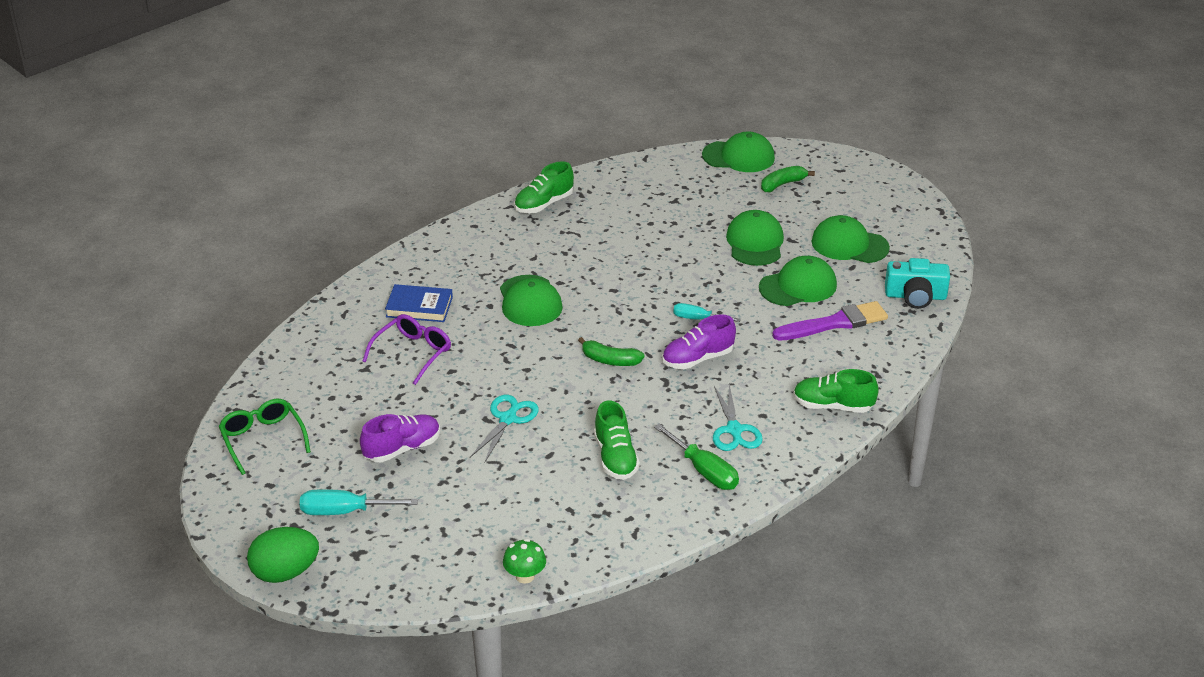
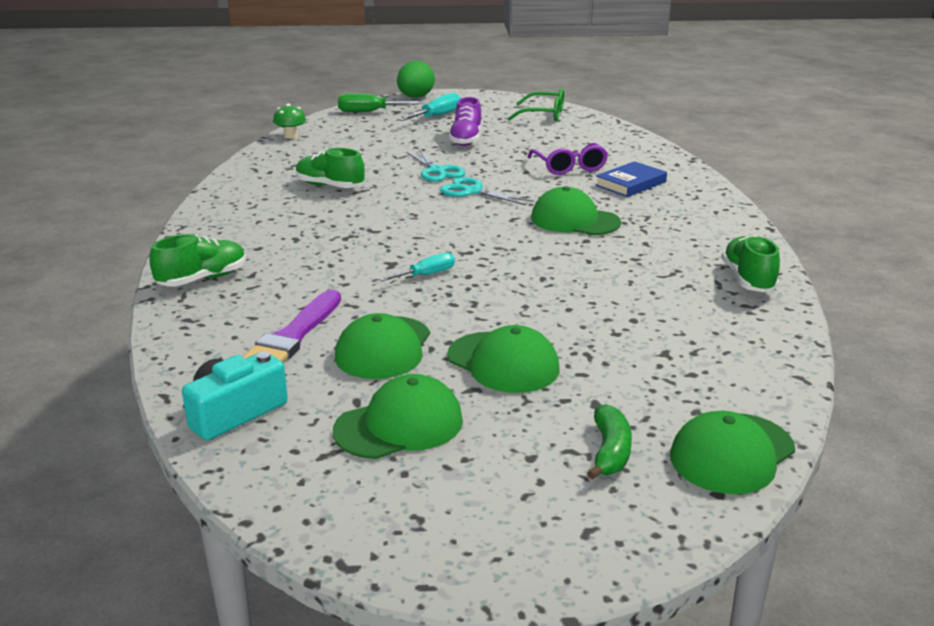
camera: 130 degrees right, 10 degrees down
(610, 360) = (438, 221): green banana -> none
(697, 359) = (374, 252): purple shoe -> none
(704, 471) = (254, 206): green screwdriver -> green screwdriver (369, 112)
(734, 430) = (267, 231): turquoise scissors -> turquoise scissors (472, 191)

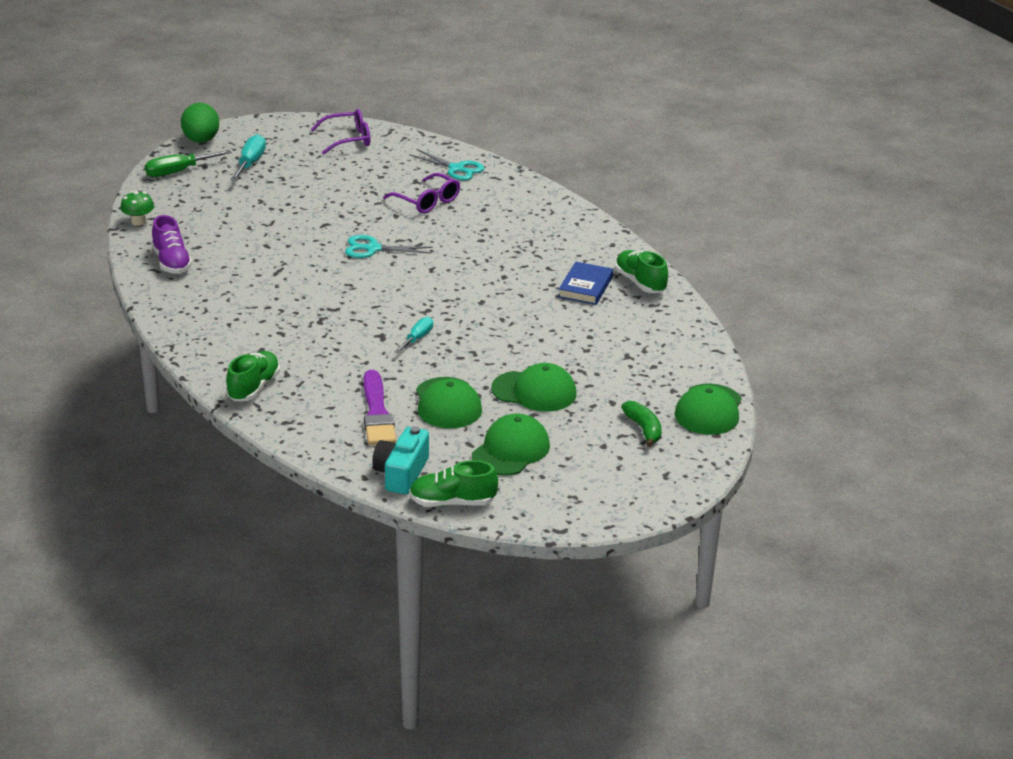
camera: 30 degrees left, 5 degrees up
(329, 186) = (246, 272): green shoe -> green shoe (452, 502)
(437, 171) = (320, 233): turquoise scissors -> turquoise scissors (456, 169)
(466, 140) = (308, 188): purple shoe -> purple shoe (172, 262)
(543, 115) = (348, 139): green glasses -> purple glasses
(574, 220) = (479, 259): green cap -> none
(630, 184) = (491, 209): blue book -> blue book (585, 287)

